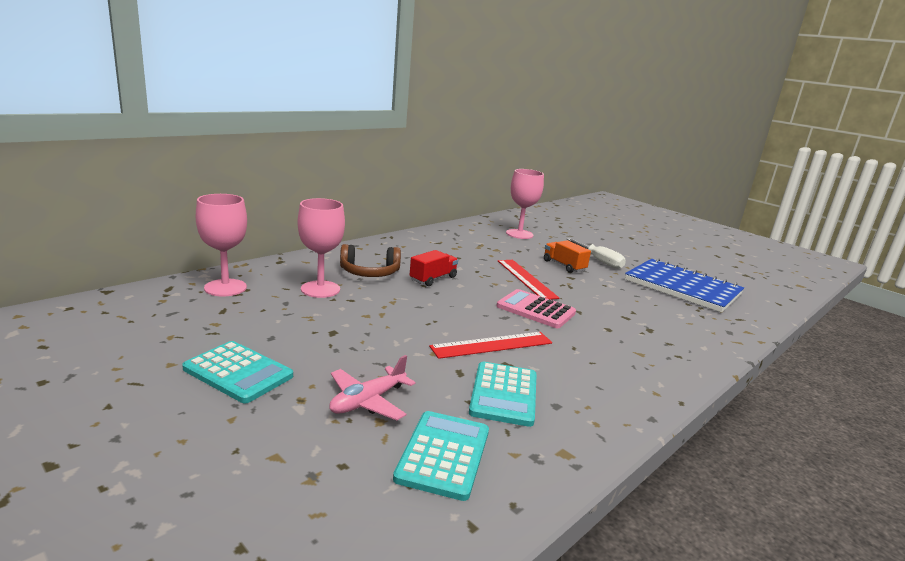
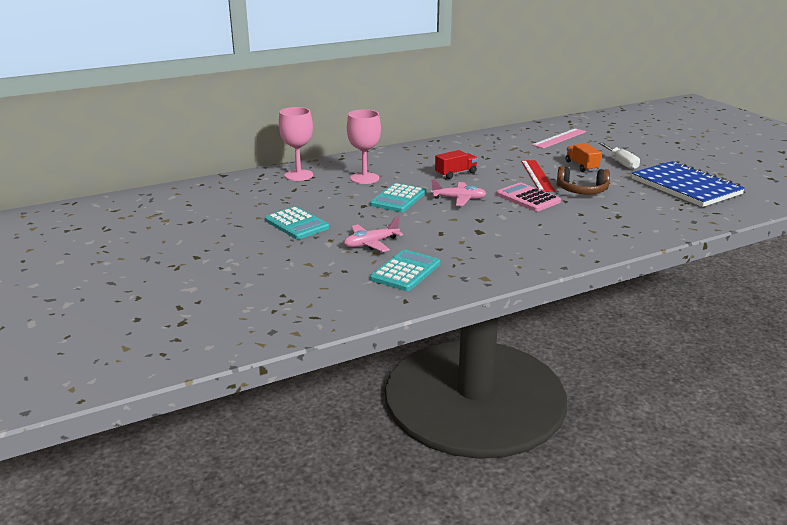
camera: 20 degrees right, 5 degrees up
(369, 272) = (406, 167): brown headphones -> brown headphones (582, 190)
(455, 315) = (459, 199): none -> pink plane
(492, 345) = (475, 219): red ruler -> none
(504, 394) = (464, 246): turquoise calculator -> turquoise calculator (398, 199)
(519, 234) = (559, 138): pink goblet -> pink ruler

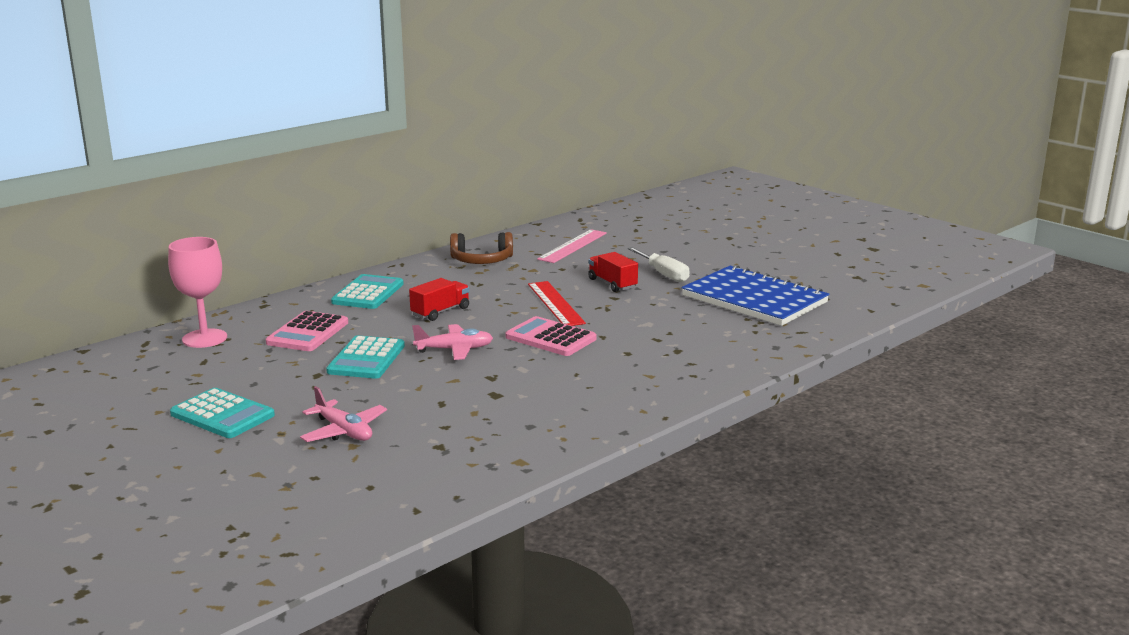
camera: 15 degrees left, 5 degrees down
(364, 178) = (308, 333): pink goblet -> pink calculator
(371, 243) = (344, 431): pink plane -> pink plane turned 90 degrees counterclockwise
(405, 271) = (405, 466): turquoise calculator -> turquoise calculator (368, 293)
(581, 166) = (612, 284): orange truck -> red truck
(582, 190) = (621, 319): brown headphones -> brown headphones (482, 261)

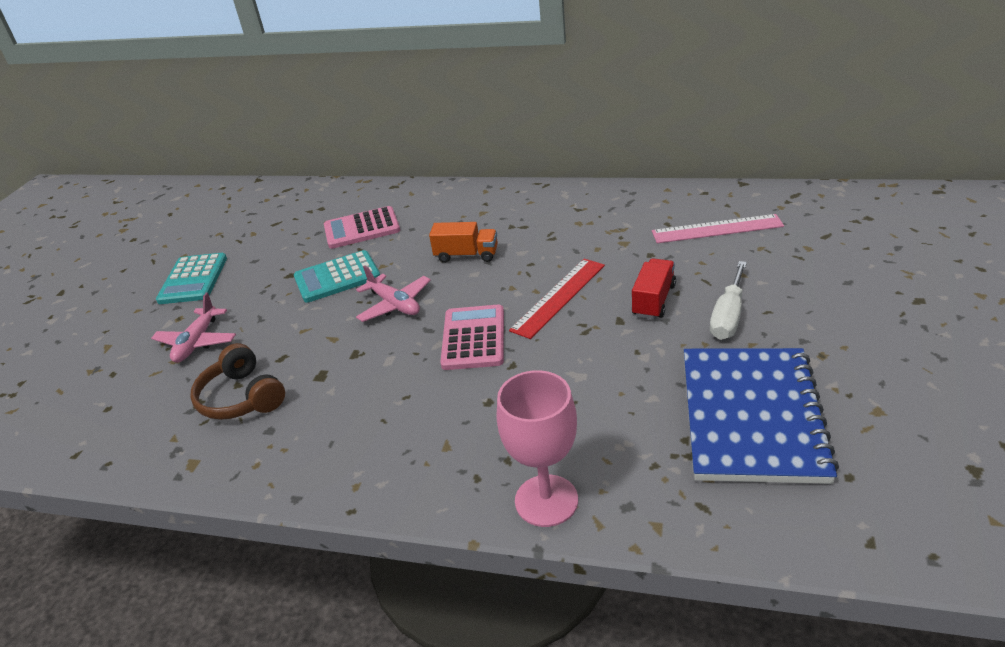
camera: 60 degrees right, 15 degrees up
(204, 338) = (313, 201): pink goblet -> pink goblet (546, 500)
(368, 293) = (465, 207): turquoise calculator -> none
(440, 312) = (466, 255): red truck -> orange truck
(482, 261) = (606, 210): brown headphones -> brown headphones (242, 397)

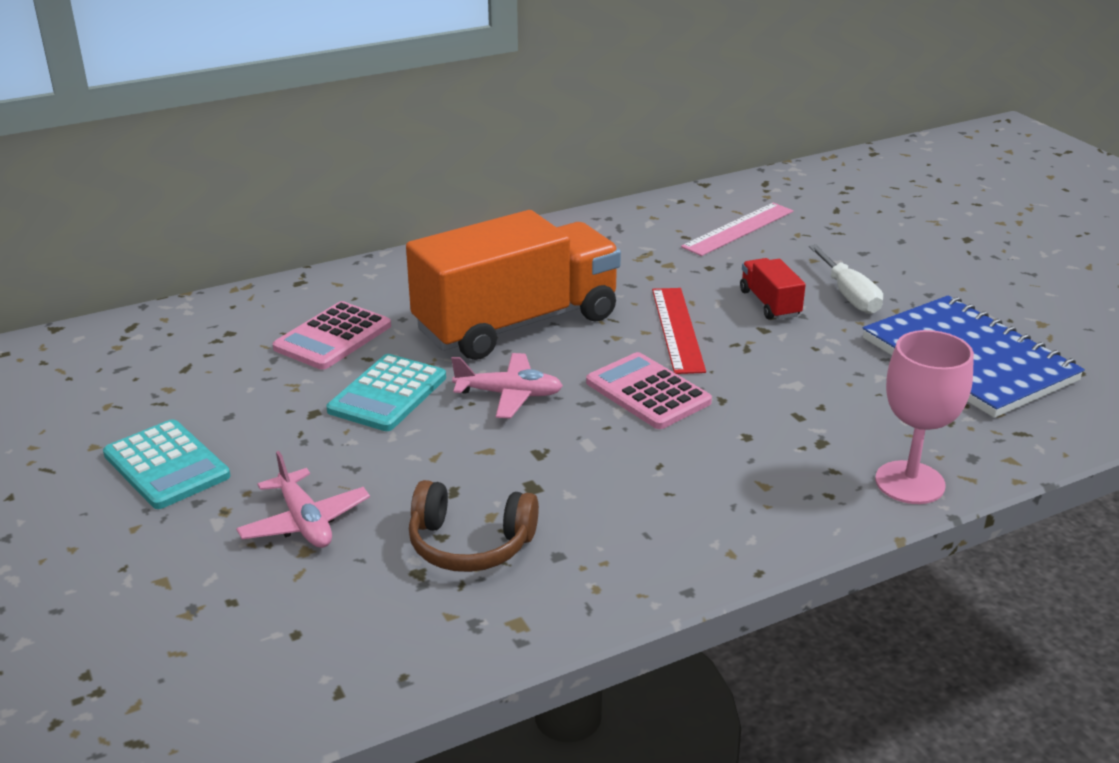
camera: 45 degrees left, 5 degrees down
(466, 255) = (517, 324): orange truck -> orange truck, size x2.41

